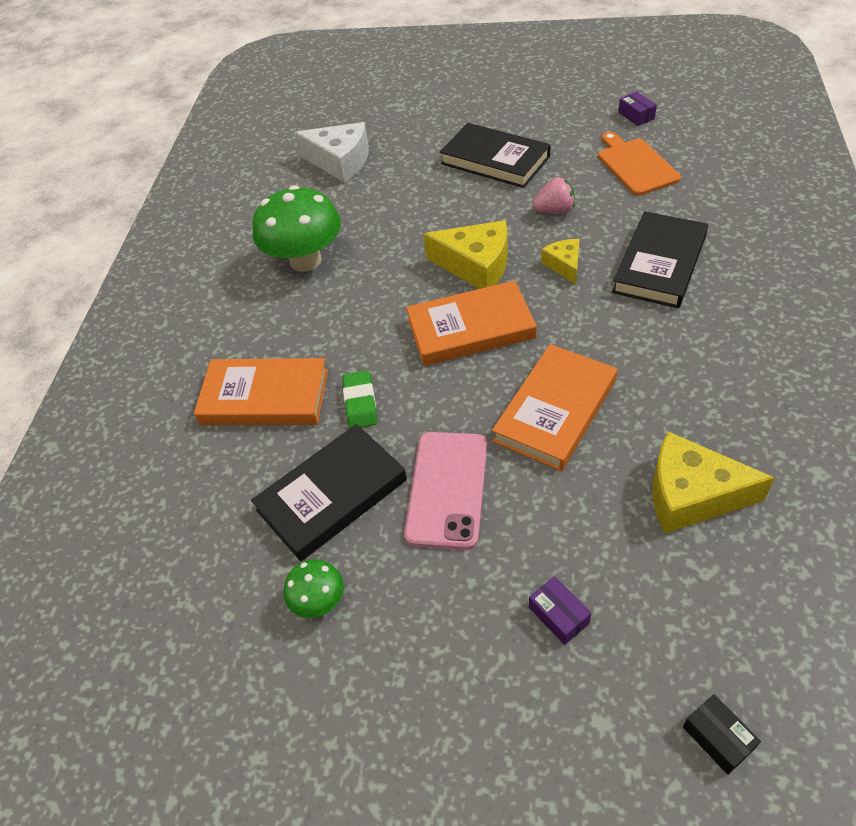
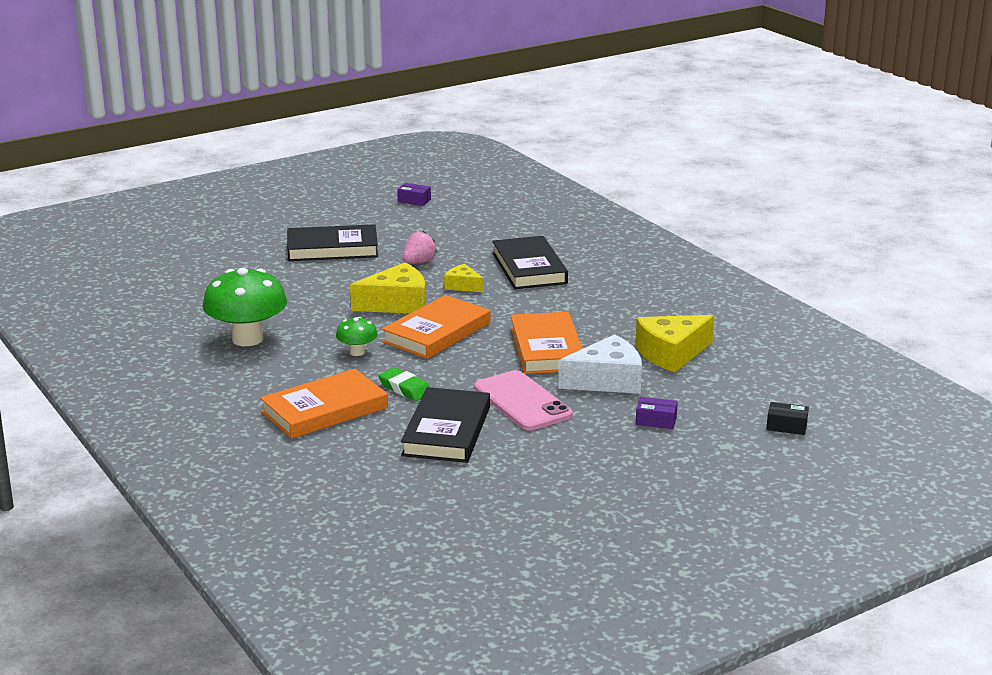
camera: 45 degrees left, 25 degrees down
(319, 601) = (504, 471): green mushroom -> green mushroom (357, 352)
(340, 162) = (191, 281): white cheese -> white cheese (607, 380)
(635, 165) = (448, 226): orange cutting board -> none

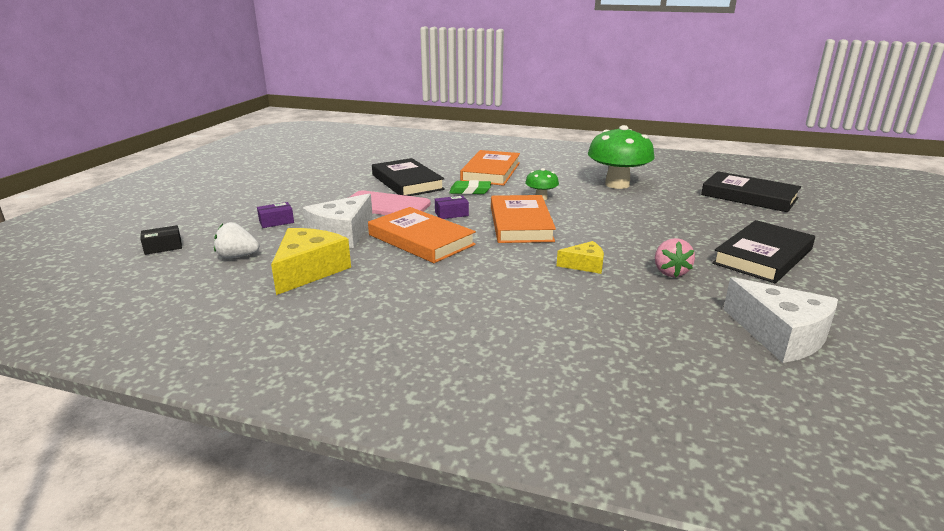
camera: 140 degrees right, 0 degrees up
(397, 303) = (594, 232): yellow cheese -> none
(414, 200) = (898, 355): purple box -> purple box (451, 214)
(446, 222) = (780, 335): none -> white cheese
(529, 268) = (571, 309): black book -> black book (749, 196)
(721, 389) = (237, 256): none -> white strawberry

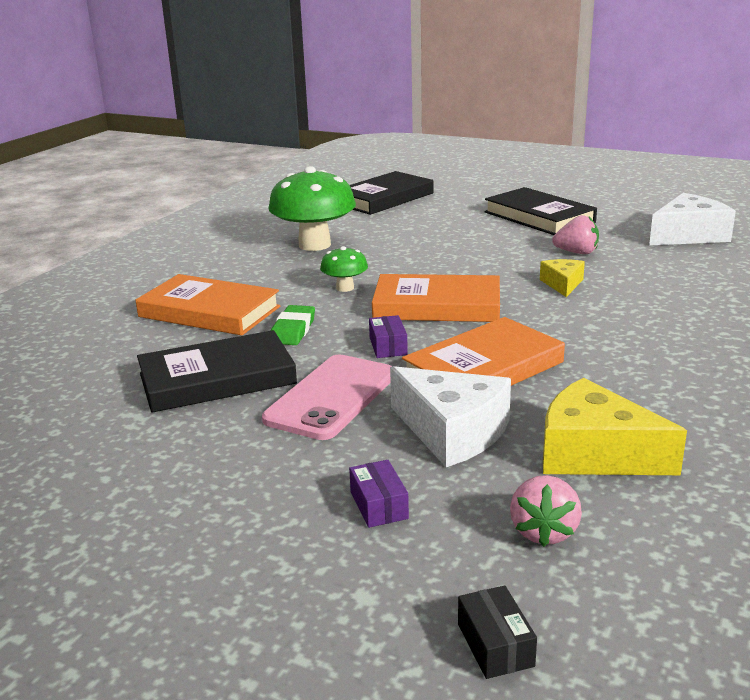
camera: 80 degrees left, 0 degrees up
(237, 256) = (544, 531): white strawberry -> pink strawberry

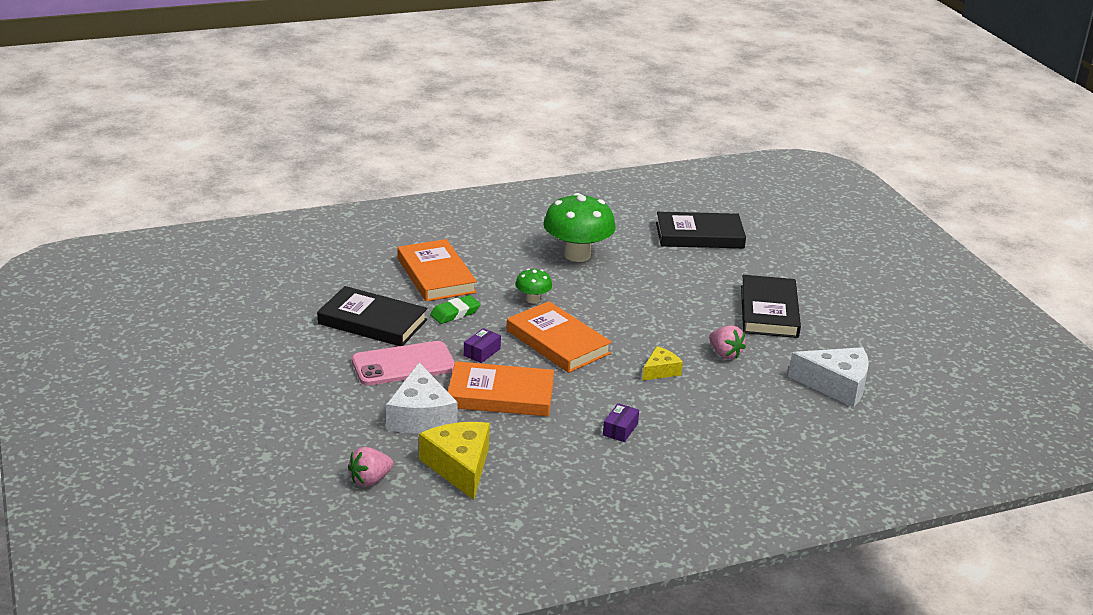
camera: 40 degrees right, 5 degrees up
(379, 505) = (331, 427): purple box -> purple box (620, 429)
(495, 645) = (277, 501): black box -> none

